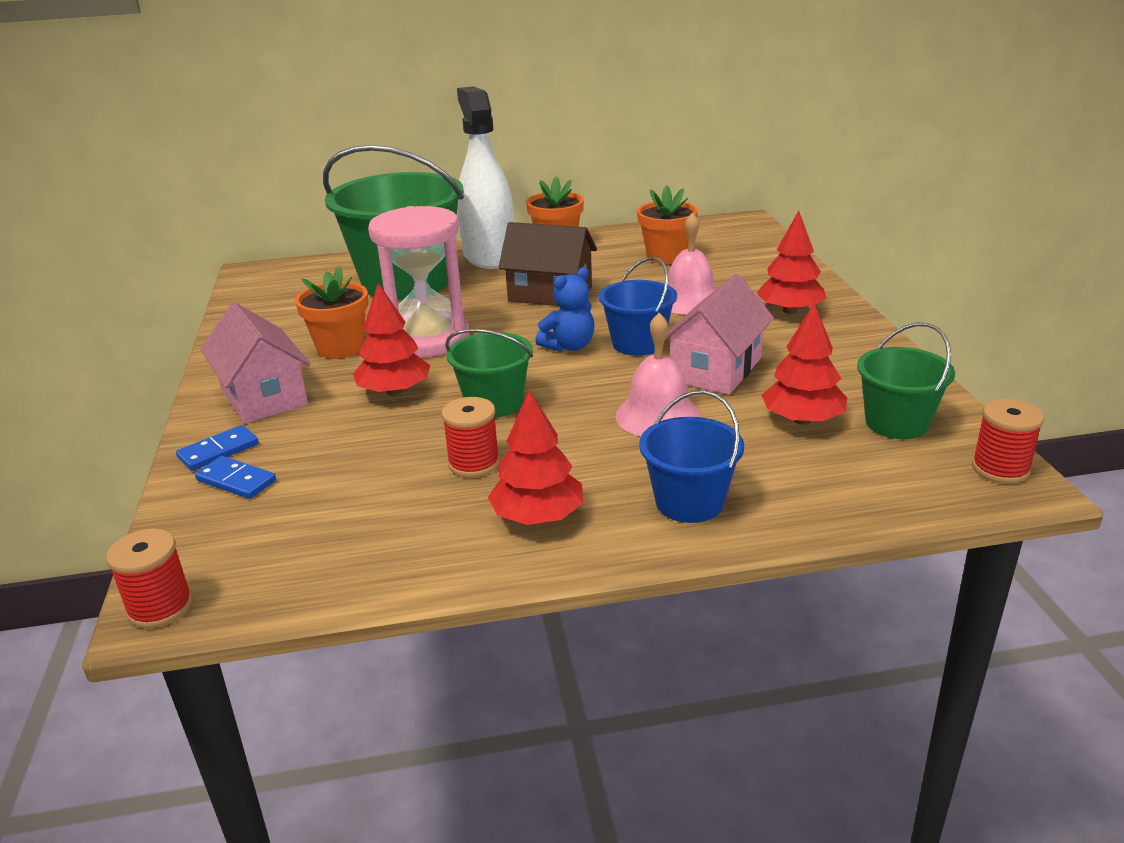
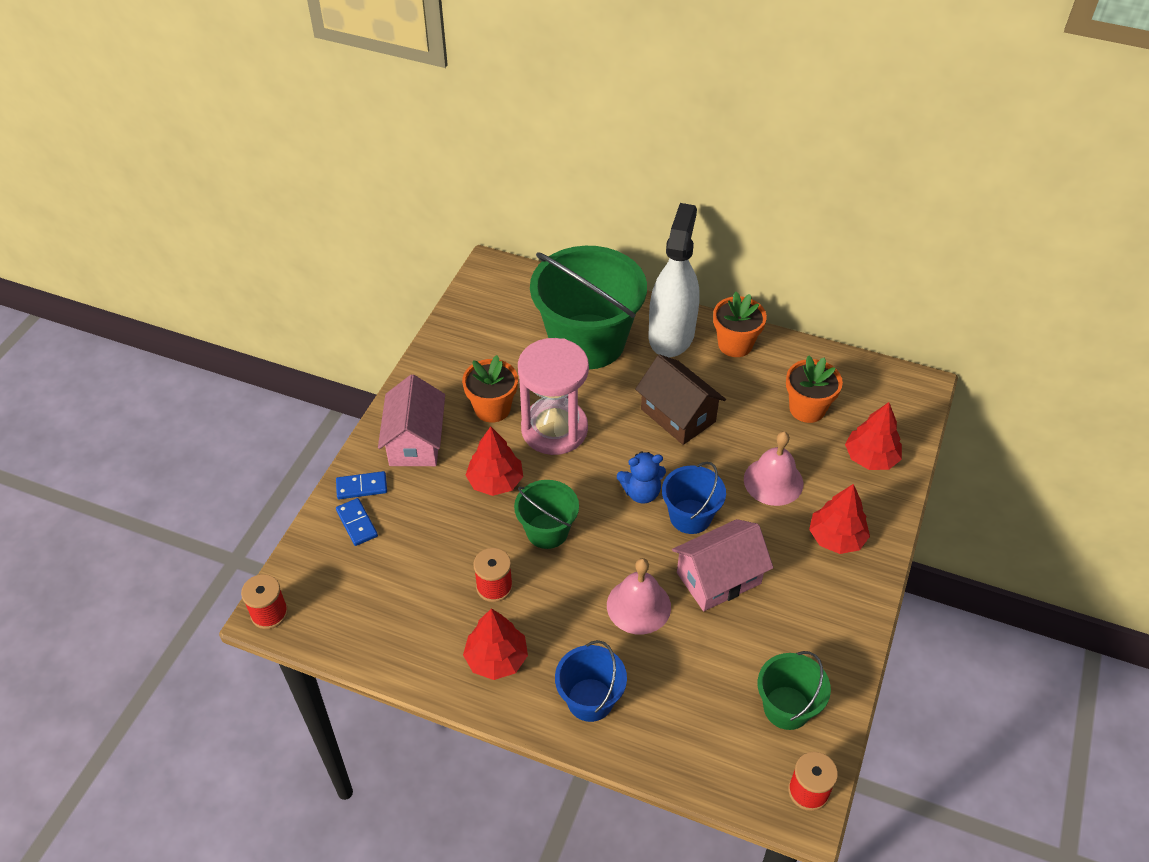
camera: 30 degrees right, 20 degrees up
(802, 420) = (727, 666): red tree -> red tree (871, 458)

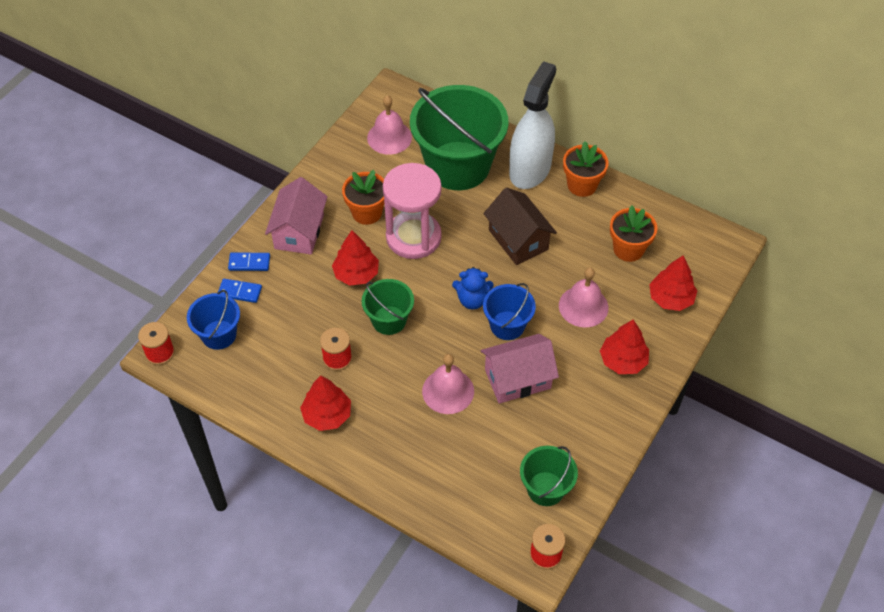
camera: 10 degrees right, 5 degrees up
(357, 523) = (240, 292): blue domino -> blue domino turned 60 degrees counterclockwise
(500, 320) = (389, 137): none -> pink bell
(590, 700) = (392, 458): blue bucket -> blue bucket (219, 335)

